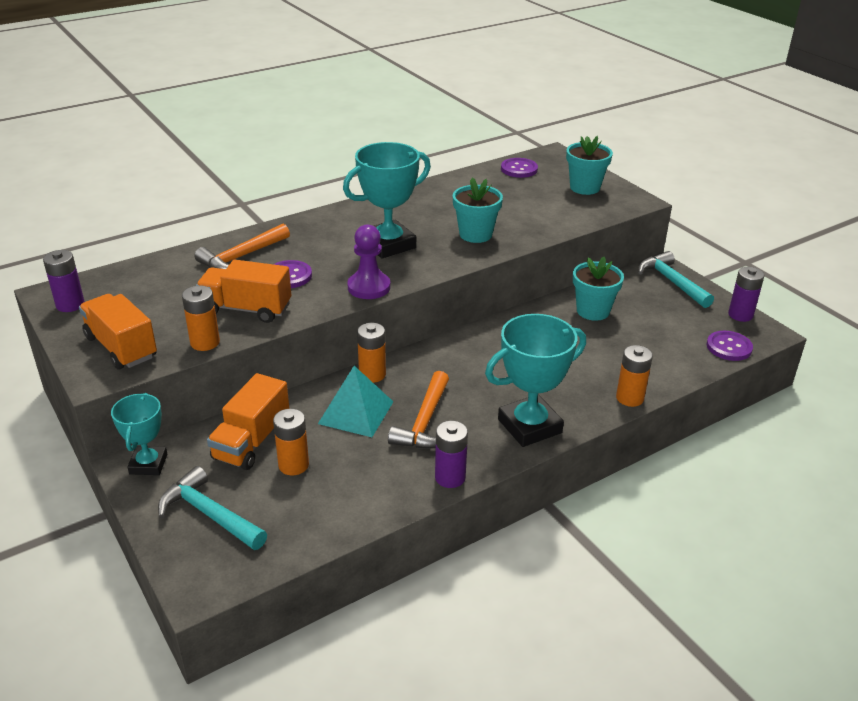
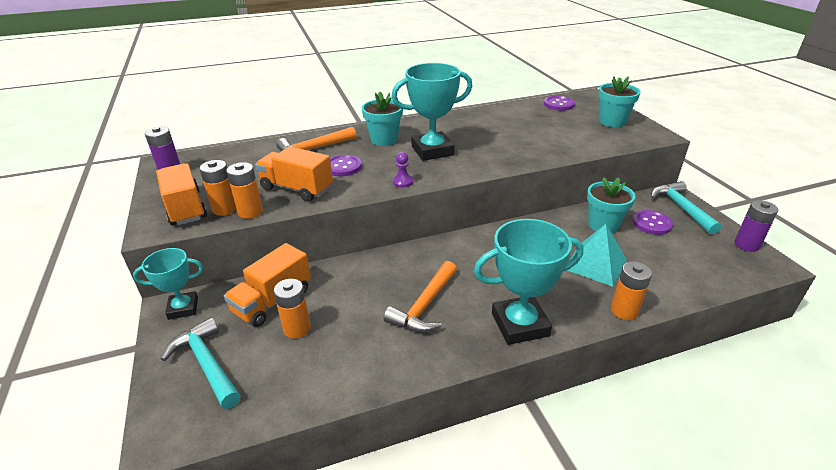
camera: 15 degrees right, 0 degrees up
(148, 464) = (183, 308): turquoise trophy -> turquoise trophy turned 60 degrees clockwise
(356, 412) = (368, 288): turquoise pyramid -> turquoise pyramid (595, 264)
(369, 287) = (402, 182): purple pawn -> purple pawn, size x0.56
(372, 374) = (394, 256): orange battery -> orange battery (225, 209)
(450, 477) = (430, 364): purple battery -> none
(475, 234) = (507, 149): turquoise flower pot -> turquoise flower pot (384, 140)
(729, 347) = (732, 274): purple button -> purple button (651, 223)

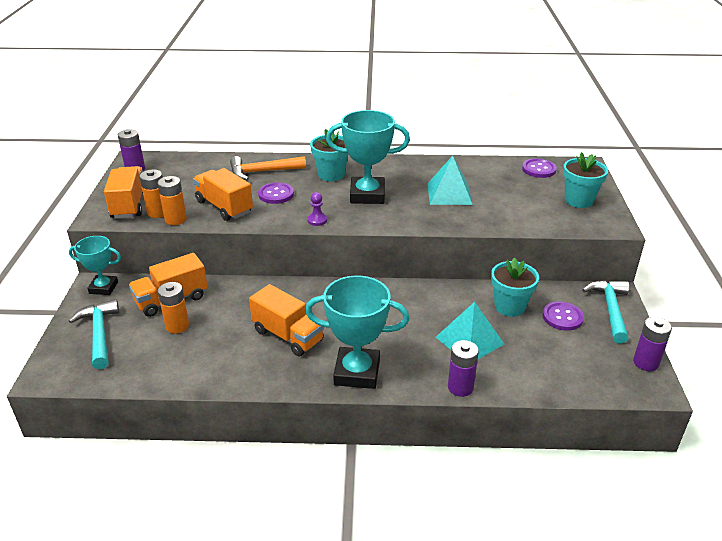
camera: 20 degrees right, 0 degrees up
(424, 306) = (288, 336): orange hammer -> orange truck
(504, 136) = (449, 194): none -> turquoise pyramid
(624, 311) = (460, 387): orange battery -> purple battery

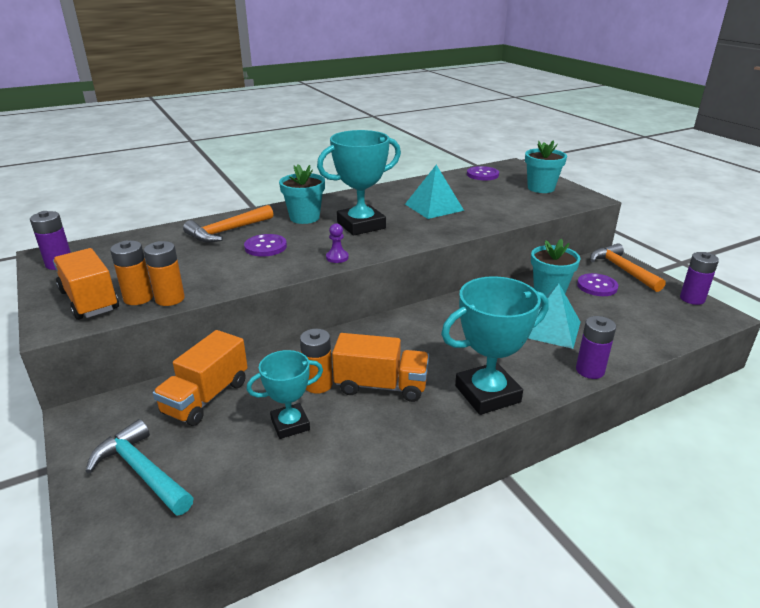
camera: 30 degrees left, 5 degrees down
(103, 288) = (98, 415): turquoise trophy -> turquoise trophy (290, 424)
(177, 326) = (242, 423): orange battery -> orange battery (318, 384)
(224, 207) = (218, 272): orange truck -> none
(610, 309) = (622, 269): turquoise hammer -> orange hammer

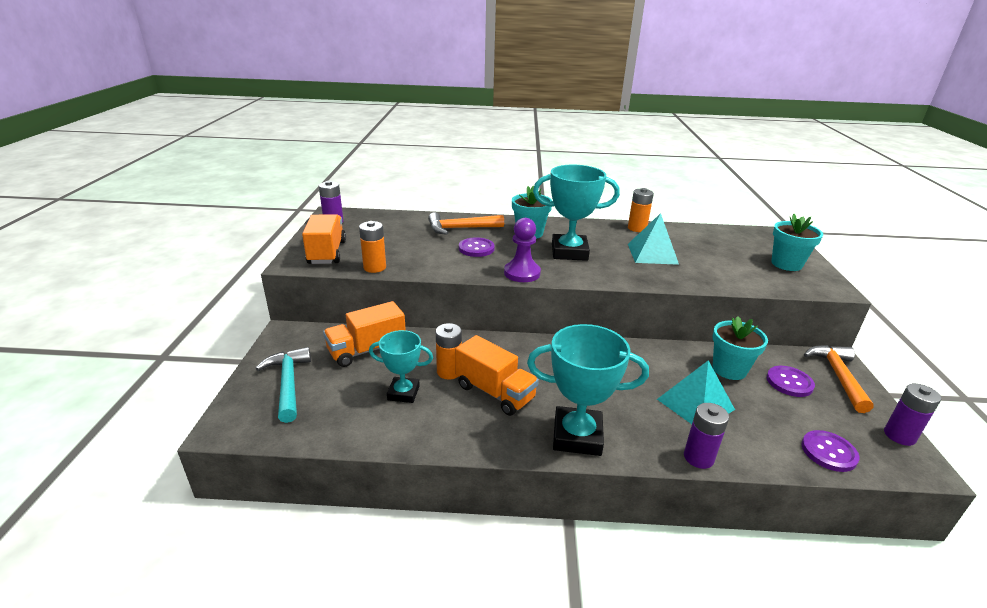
camera: 30 degrees right, 0 degrees up
(138, 298) = (356, 260): orange battery -> orange battery (637, 228)
(337, 257) = (522, 273): purple pawn -> purple pawn, size x1.79
(482, 175) = (735, 235): purple button -> purple button (828, 452)

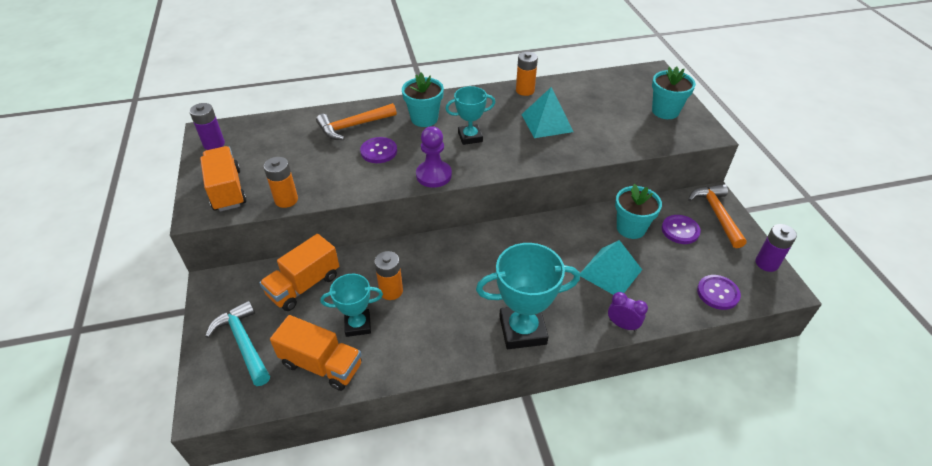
camera: 15 degrees left, 15 degrees up
(495, 392) = (440, 303): orange truck -> orange truck (321, 364)
(569, 252) = (470, 137): turquoise trophy -> turquoise trophy, size x0.61
(698, 457) = (622, 325): purple battery -> purple clock

